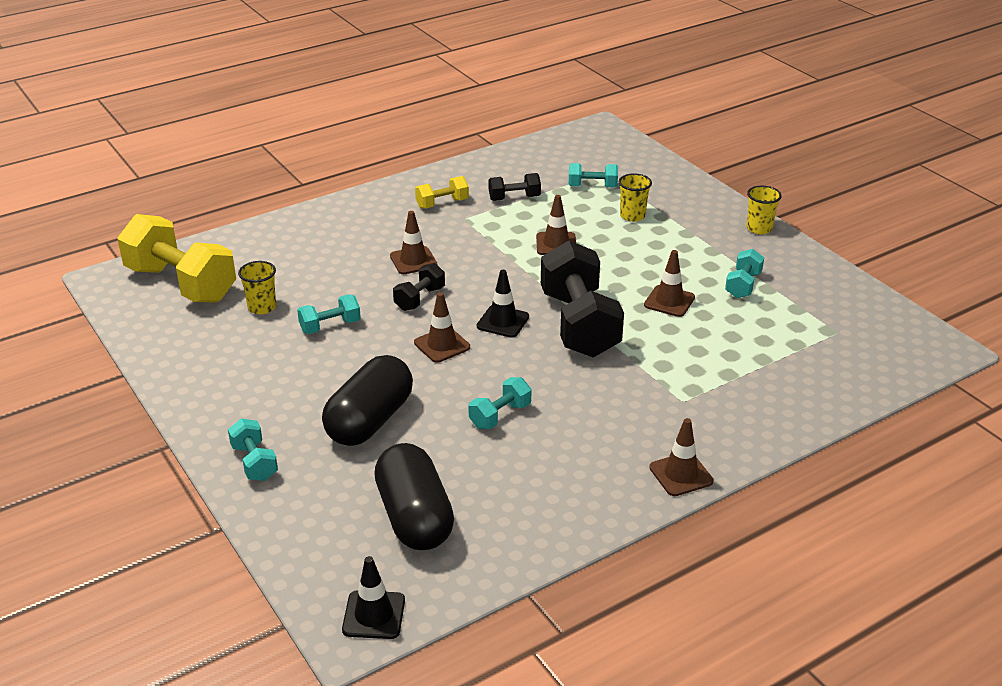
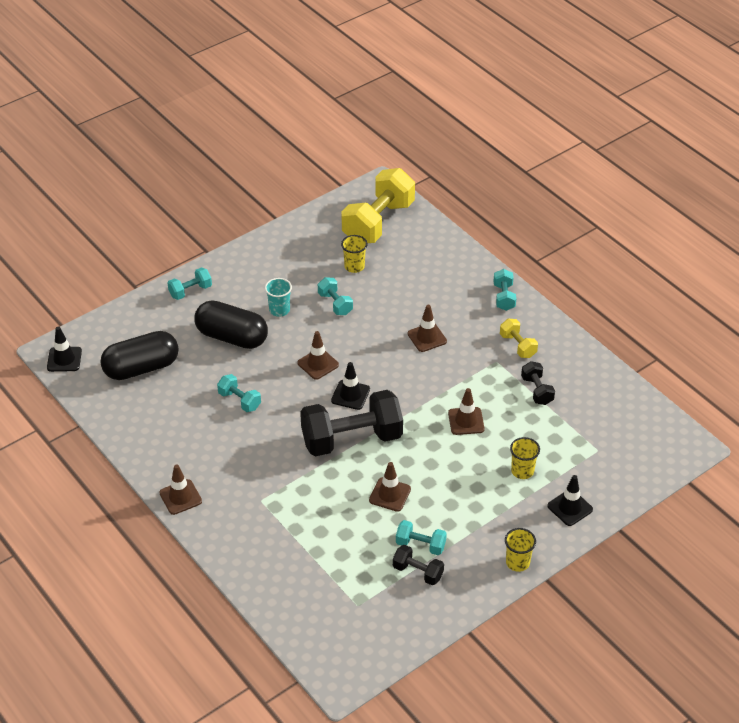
camera: 85 degrees right, 10 degrees up
(326, 374) = (279, 310): none -> turquoise cup
(420, 299) = (375, 346): black dumbbell -> black dumbbell (417, 572)
(592, 186) = (569, 442): turquoise dumbbell -> turquoise dumbbell (504, 297)
(682, 194) = (570, 508): none -> black traffic cone

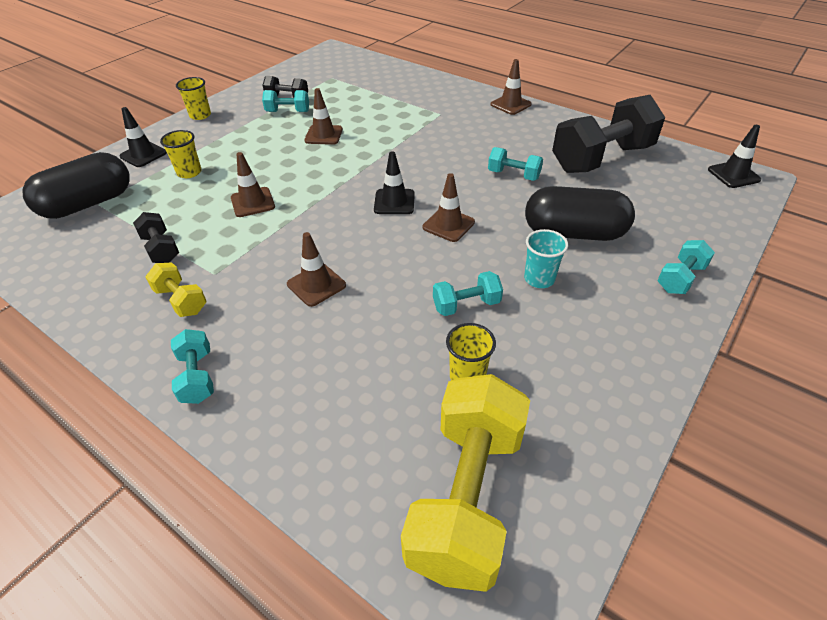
camera: 165 degrees right, 0 degrees up
(141, 368) = (644, 183): black capsule -> black capsule (88, 204)
(335, 304) = (466, 305): turquoise dumbbell -> turquoise dumbbell turned 60 degrees counterclockwise
(351, 439) = (376, 166): black dumbbell -> black dumbbell (601, 158)

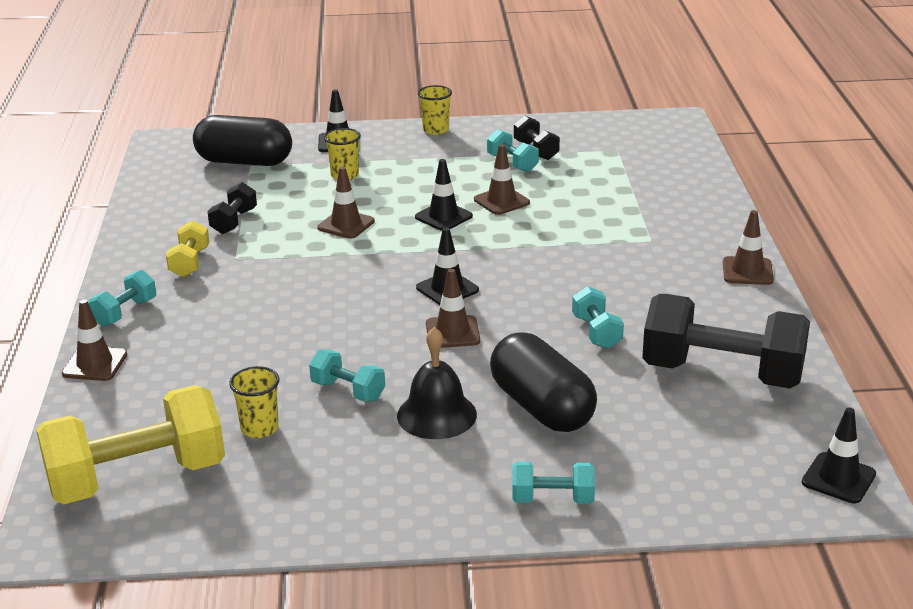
camera: 50 degrees right, 15 degrees down
(307, 162) = (443, 217): none -> black traffic cone
(316, 285) = (280, 308): brown traffic cone -> brown traffic cone (95, 364)
(539, 279) = (436, 415): turquoise cup -> black bell

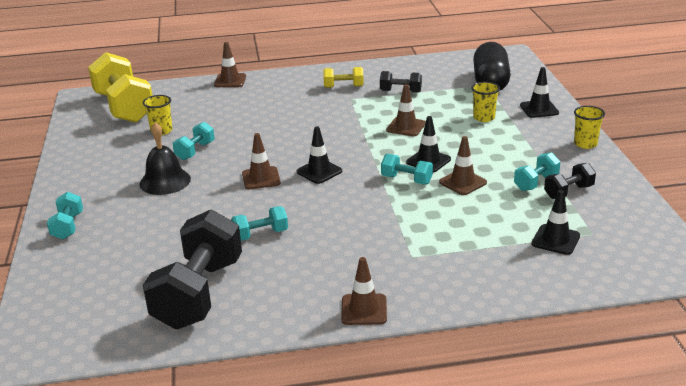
camera: 85 degrees right, 0 degrees up
(125, 312) = (284, 79): turquoise dumbbell -> turquoise dumbbell (406, 180)
(541, 407) = (166, 217): black capsule -> none
(838, 478) = (52, 347): black traffic cone -> black traffic cone (555, 240)

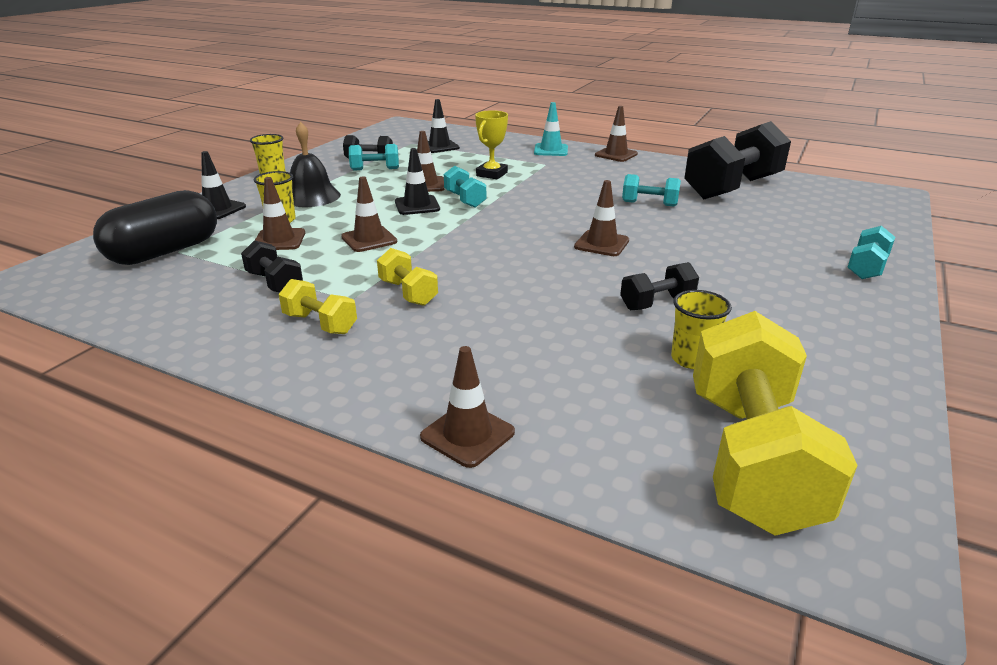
camera: 145 degrees left, 0 degrees up
(165, 181) = (723, 278): black bell -> black bell (311, 196)
(195, 151) = (657, 303): turquoise dumbbell -> black dumbbell
(319, 171) = (532, 230): black traffic cone -> none
(329, 110) = (408, 293): none -> yellow dumbbell
(435, 218) = (491, 174): none -> yellow trophy
(441, 286) = (551, 150): none -> turquoise traffic cone
(453, 108) = (279, 240): none -> brown traffic cone

